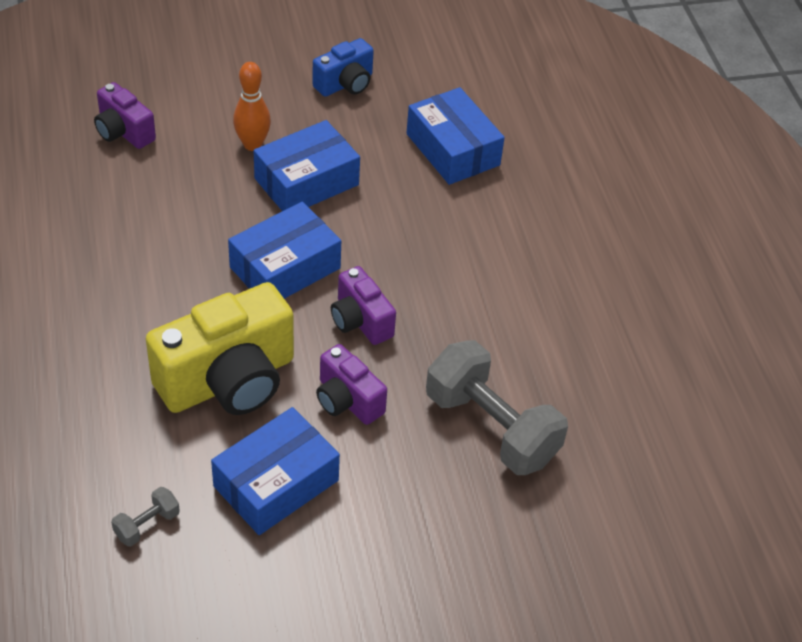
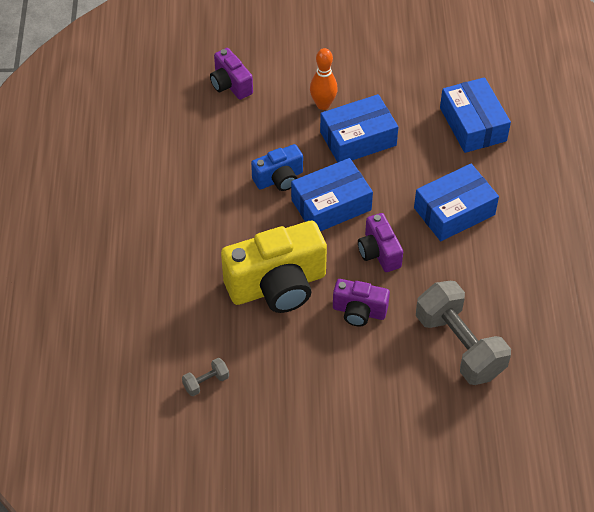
camera: 15 degrees right, 5 degrees up
(276, 483) = (298, 365): blue box -> blue box (454, 211)
(345, 84) = (400, 62): blue camera -> blue camera (279, 179)
(347, 400) = (359, 311): purple camera -> purple camera turned 45 degrees counterclockwise

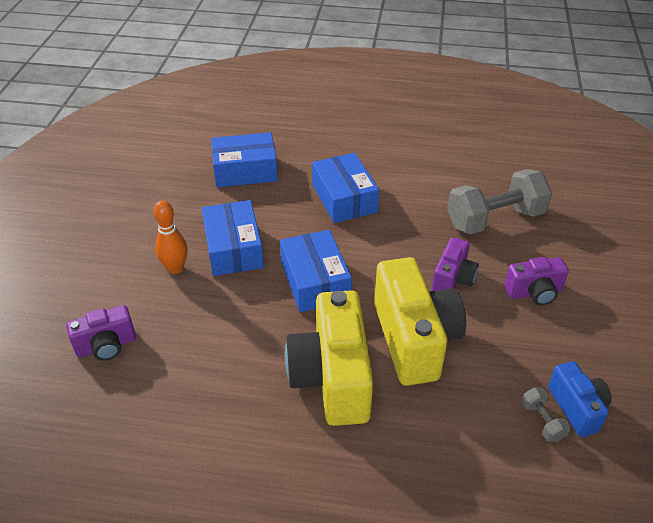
camera: 80 degrees left, 10 degrees down
(225, 232) = (332, 378): none -> yellow camera
(279, 179) = (267, 319): blue camera -> blue camera (577, 408)
(379, 252) = (383, 255): purple camera -> purple camera (534, 292)

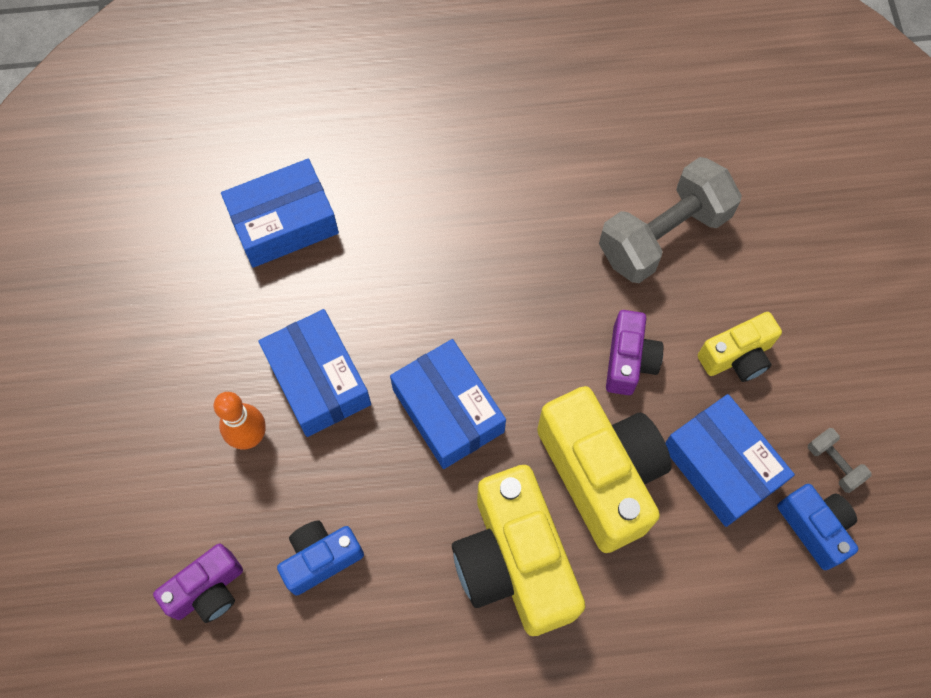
camera: 15 degrees left, 25 degrees up
(193, 345) = (321, 558): none -> blue camera
(344, 198) = (445, 245): blue box -> blue box (721, 466)
(534, 292) = (737, 357): purple camera -> yellow camera
(542, 421) = (777, 558): grey dumbbell -> grey dumbbell (834, 464)

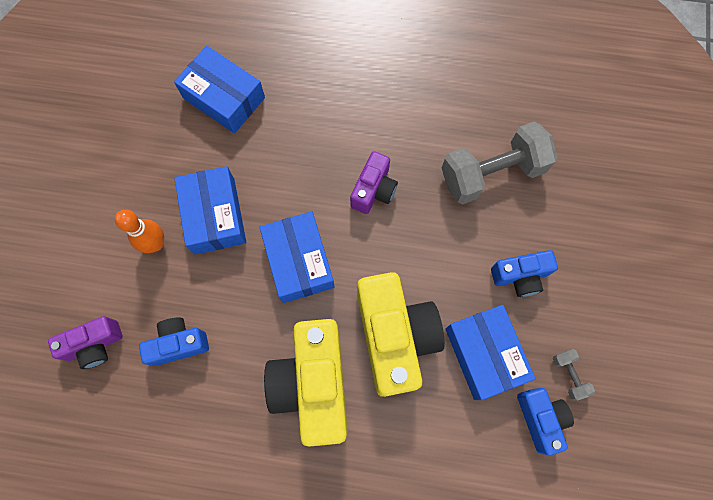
camera: 15 degrees right, 5 degrees up
(284, 223) = (224, 98): blue box -> blue box turned 45 degrees clockwise
(629, 361) = (439, 259): purple camera -> purple camera (373, 190)
(737, 357) = (520, 276): yellow camera -> blue camera

